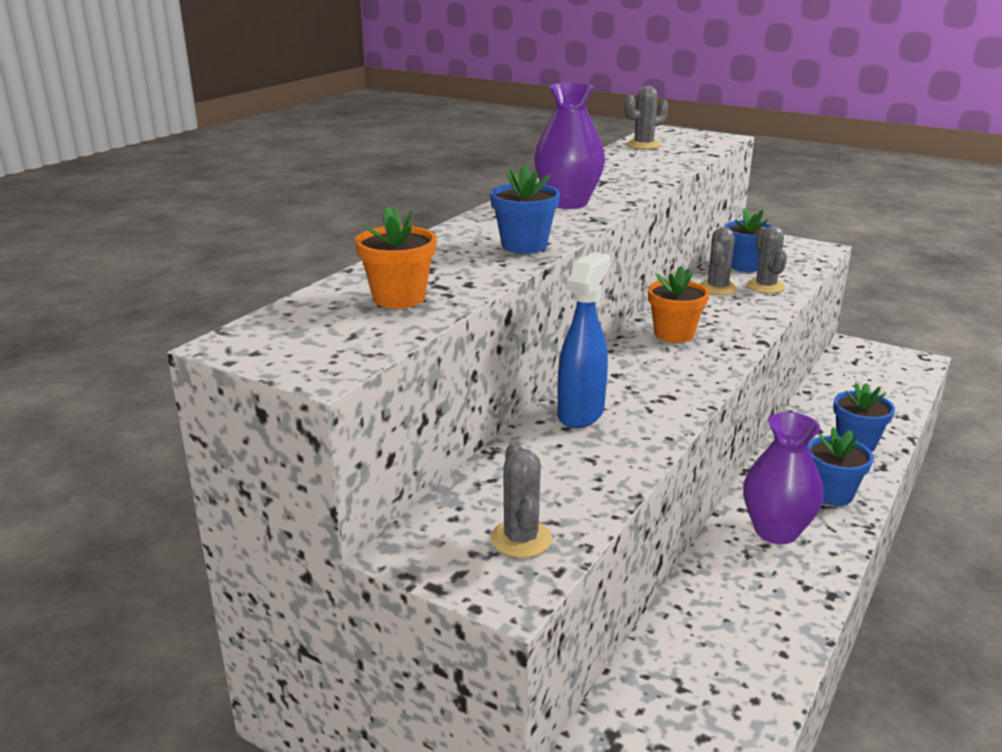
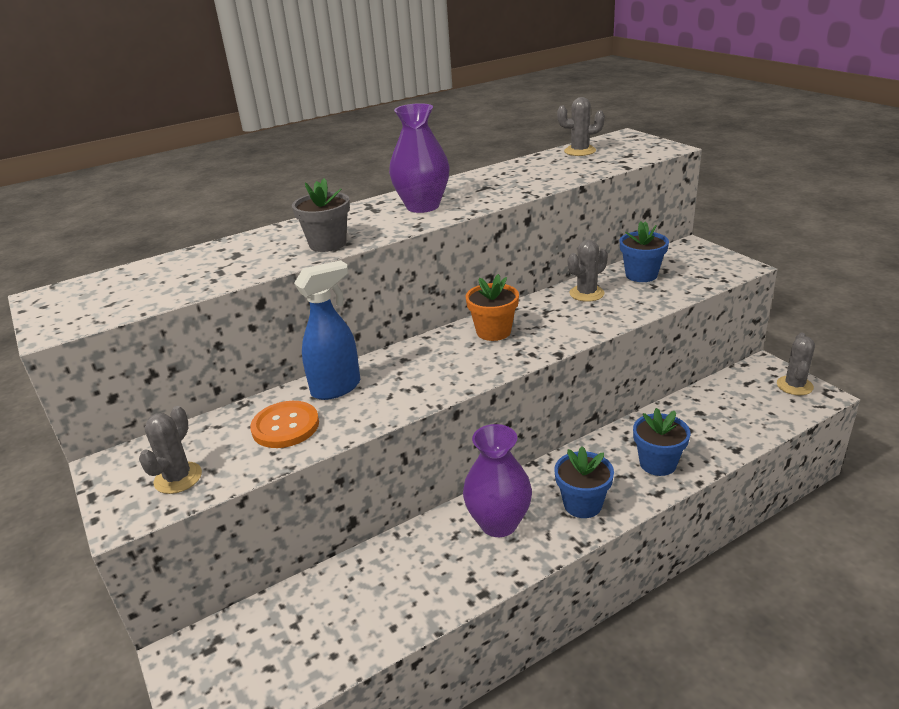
camera: 30 degrees right, 5 degrees up
(399, 298) = (180, 277): orange flower pot -> none
(524, 245) = (327, 244): blue flower pot -> grey flower pot
(575, 460) = (285, 426): none -> orange button
(765, 286) = (632, 299): grey cactus -> grey cactus (794, 386)

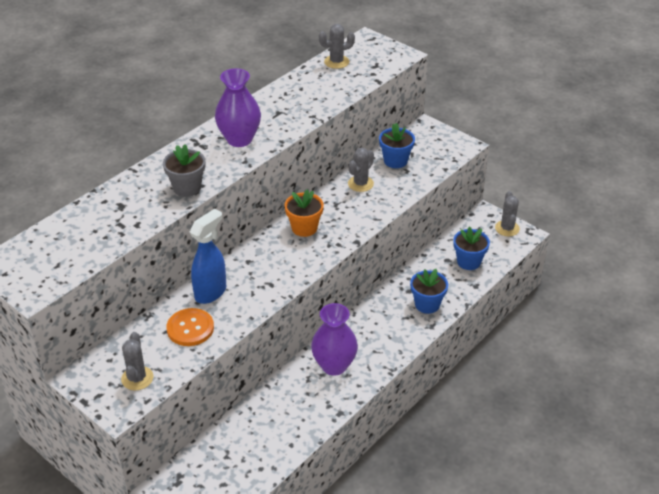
camera: 20 degrees left, 10 degrees up
(582, 504) = (385, 342): blue flower pot -> blue flower pot (468, 262)

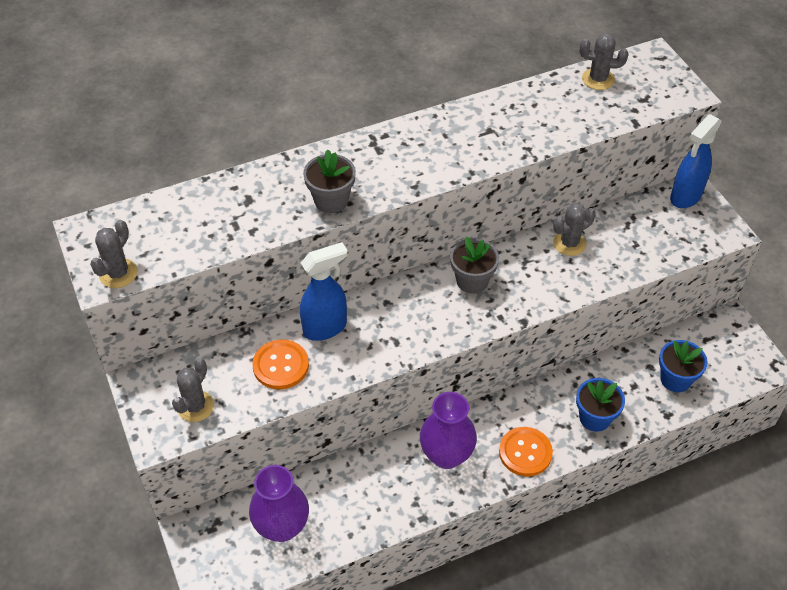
camera: 25 degrees right, 10 degrees up
(239, 139) = (424, 154): purple vase -> purple vase (282, 527)
(304, 228) = (472, 281): orange flower pot -> grey flower pot
(390, 343) = (525, 452): none -> orange button
(395, 161) = (628, 226): blue flower pot -> none
(423, 132) = (685, 197): none -> blue spray bottle
(507, 228) = (748, 351): grey cactus -> grey cactus (118, 273)

